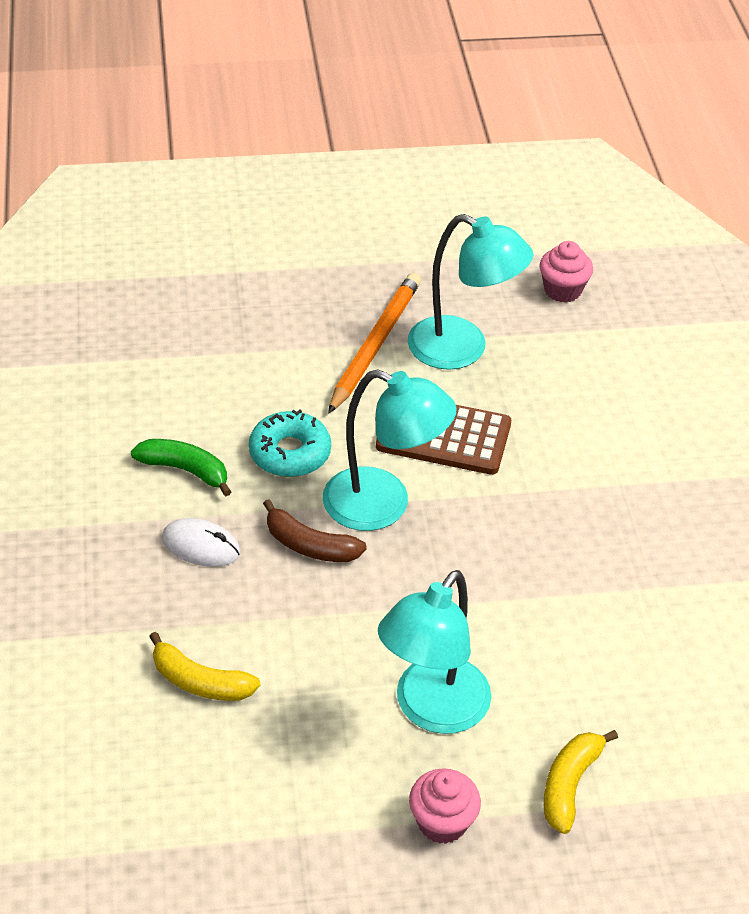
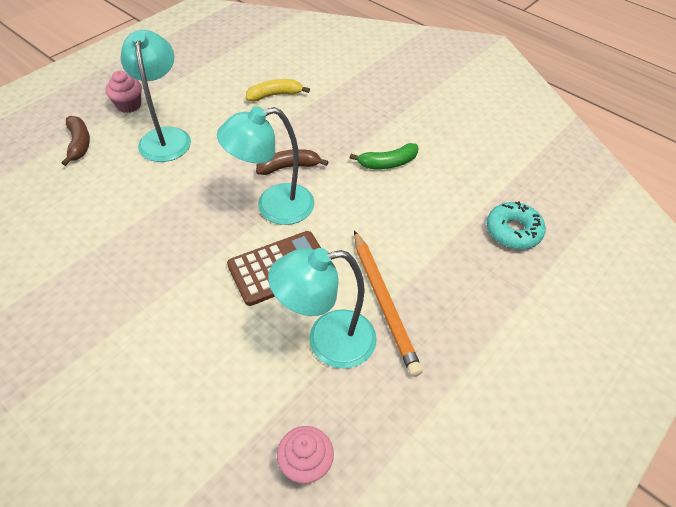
camera: 140 degrees right, 5 degrees up
(201, 546) = (337, 138): white mouse -> none
(290, 453) = (350, 203): turquoise donut -> turquoise donut (513, 231)
(569, 785) = (79, 144): yellow banana -> brown banana

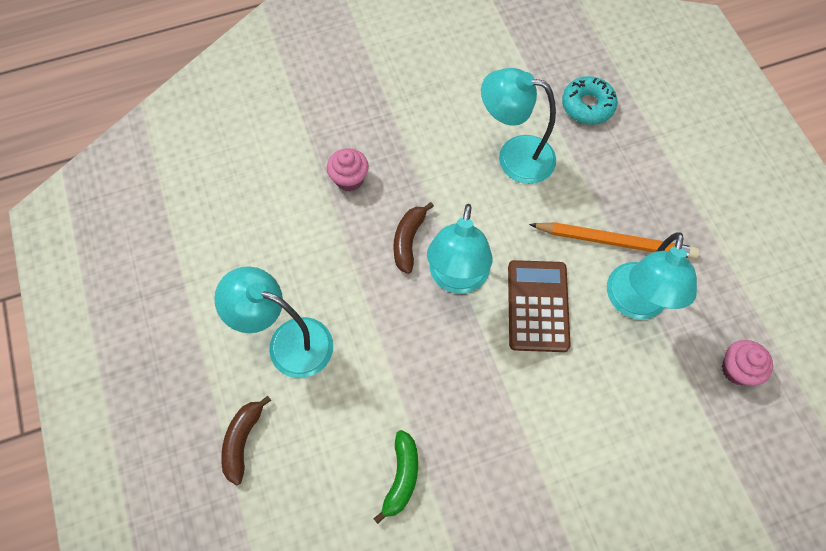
camera: 60 degrees left, 15 degrees up
(79, 144) = (242, 441): brown banana -> brown banana turned 90 degrees counterclockwise
(129, 105) = (203, 364): pink cupcake -> pink cupcake (349, 179)
(275, 95) = (285, 204): yellow banana -> none
(388, 163) = (453, 153): green banana -> green banana (401, 477)
(416, 200) = (514, 156): none -> turquoise lamp

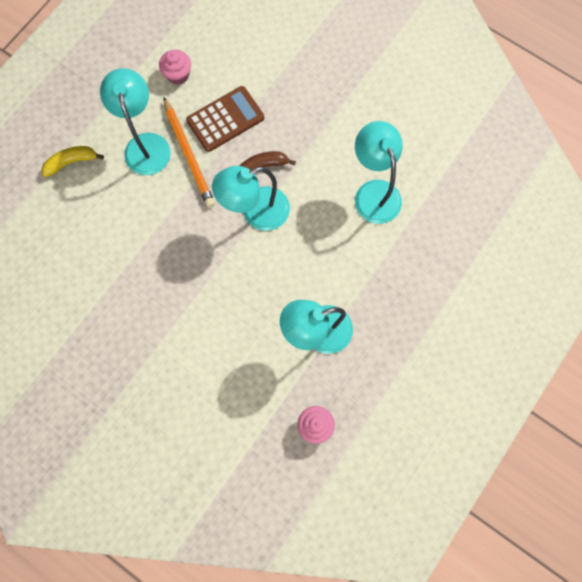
camera: 55 degrees right, 10 degrees up
(242, 441) = (71, 162): brown banana -> yellow banana
(349, 179) = (279, 103): pink cupcake -> pink cupcake (178, 75)
(401, 477) = (107, 262): green banana -> none
(537, 306) = (272, 273): brown calculator -> brown calculator (225, 119)
(587, 105) = (454, 215): turquoise donut -> none
(615, 242) = (355, 295): orange pencil -> orange pencil (189, 154)

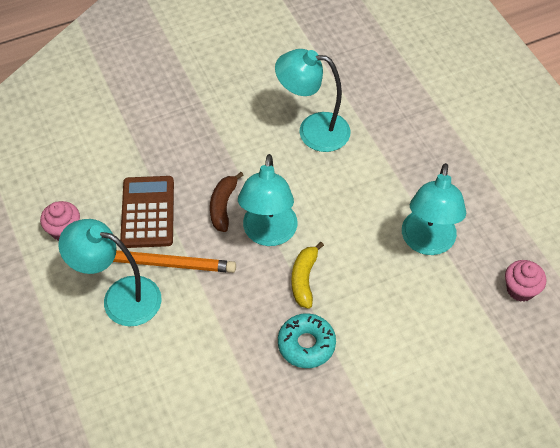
camera: 60 degrees left, 20 degrees down
(71, 162) = (85, 382): yellow banana -> yellow banana (304, 279)
(178, 289) = (306, 344): none -> turquoise donut

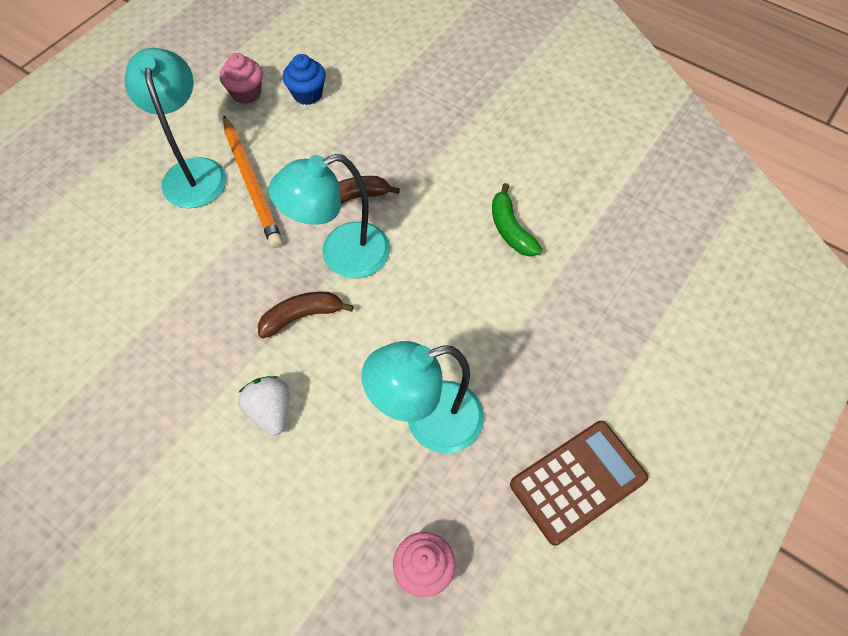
camera: 60 degrees right, 5 degrees up
(99, 190) = (307, 94): none -> blue cupcake
(147, 212) = (305, 142): brown calculator -> brown calculator (578, 481)
(304, 279) = (302, 316): yellow banana -> brown banana
(306, 344) = (218, 358): turquoise donut -> none
(313, 130) = (510, 229): turquoise lamp -> green banana
(368, 328) = (270, 411): none -> white strawberry

